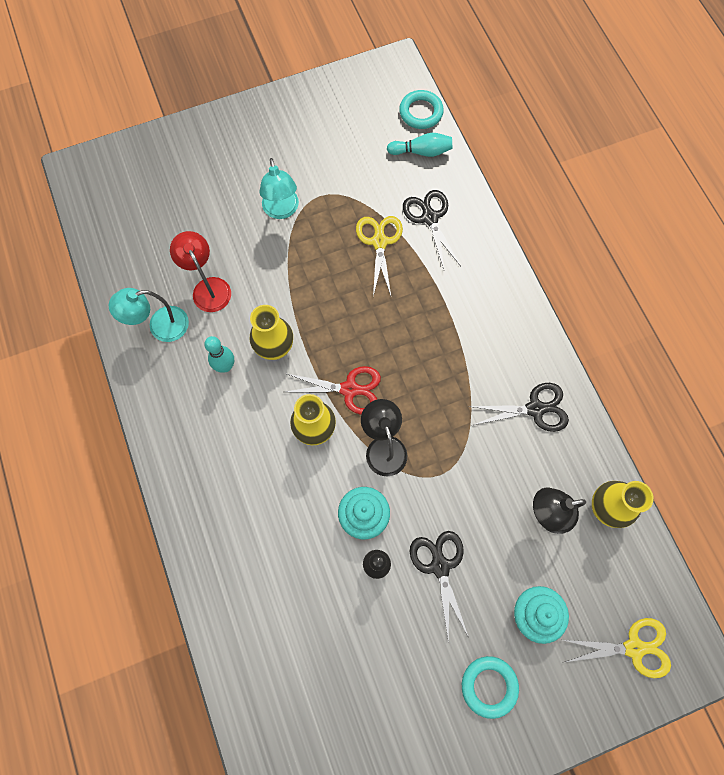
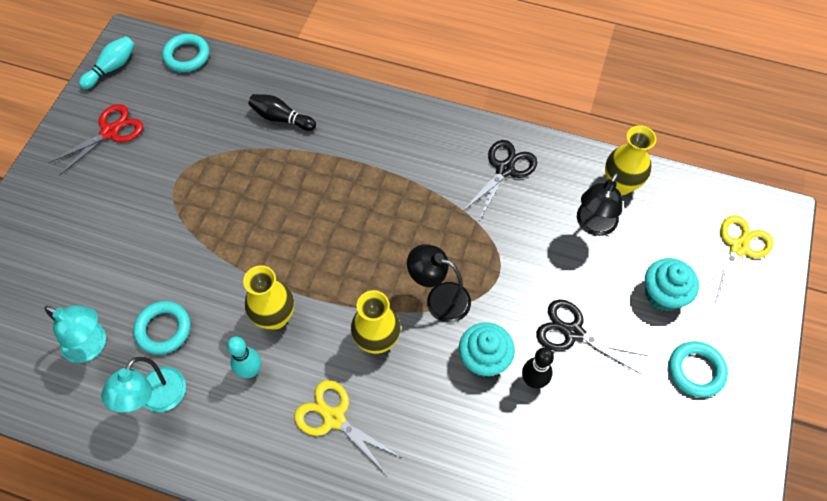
camera: 50 degrees left, 10 degrees down
(208, 287) = (163, 329): red lamp -> turquoise ring
(282, 210) = (157, 217): turquoise lamp -> turquoise lamp (92, 346)
(349, 389) = (367, 287): red scissors -> red scissors (110, 132)
(379, 242) = (264, 168): yellow scissors -> yellow scissors (334, 418)
(421, 151) = (220, 81): turquoise bowling pin -> turquoise bowling pin (112, 68)
(430, 218) = (281, 118): black scissors -> black bowling pin

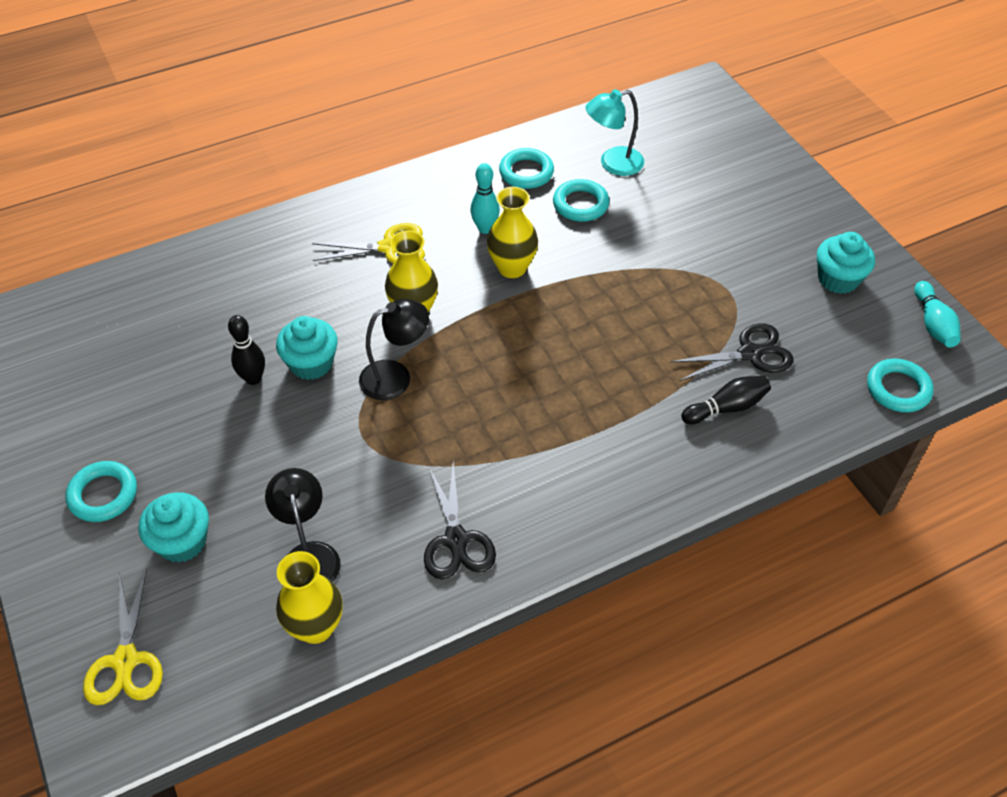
camera: 135 degrees right, 10 degrees down
(110, 132) = (838, 279): red scissors -> turquoise cupcake
(157, 399) = (526, 172): turquoise lamp -> turquoise ring
(573, 333) = (247, 440): black scissors -> black scissors (750, 353)

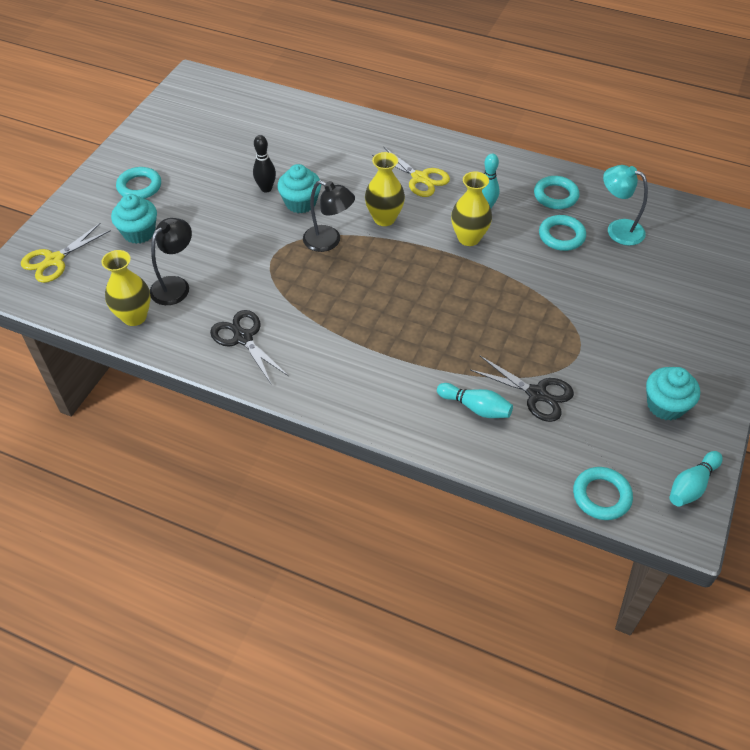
camera: 50 degrees right, 0 degrees up
(456, 540) = (243, 338): black scissors -> black scissors turned 105 degrees clockwise
(726, 407) = (476, 407): black bowling pin -> turquoise bowling pin

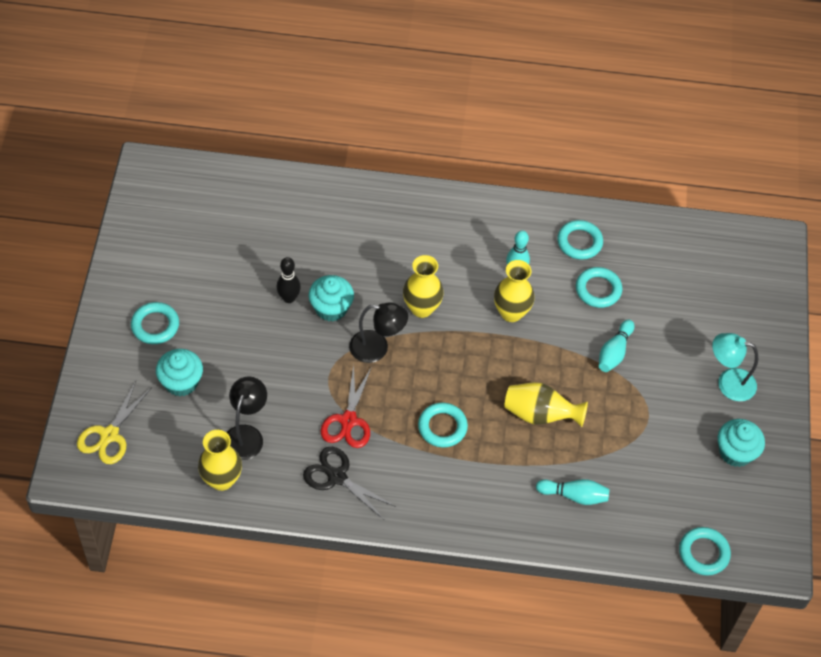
camera: 20 degrees left, 5 degrees up
(276, 293) = (348, 420): none -> red scissors
(364, 318) = (442, 427): none -> turquoise ring
(420, 178) = (440, 250): yellow scissors -> none
(465, 327) = (540, 415): none -> yellow vase
(536, 394) = (623, 468): black scissors -> none
(618, 229) = (648, 269): turquoise lamp -> turquoise lamp (728, 382)
(691, 485) = (774, 524): turquoise bowling pin -> turquoise bowling pin (614, 352)

